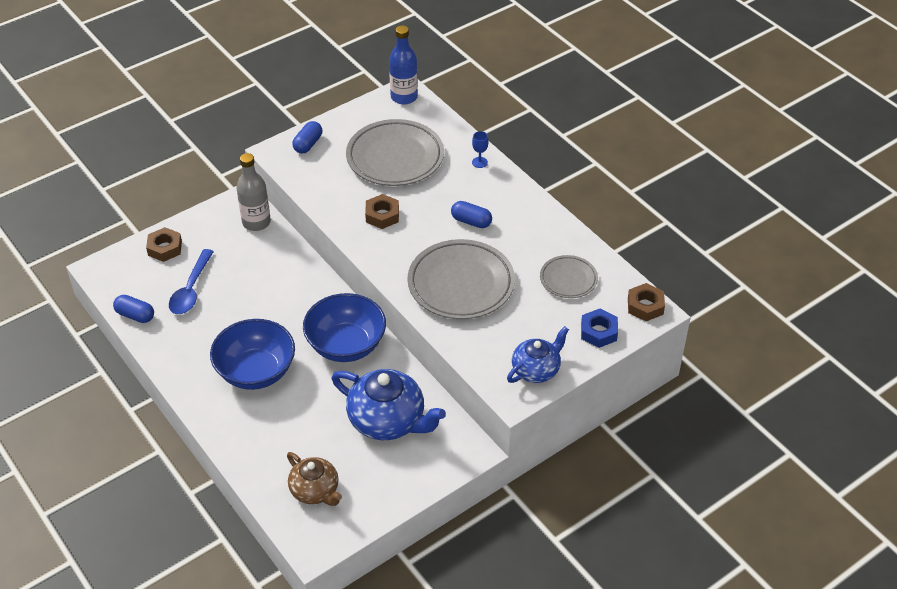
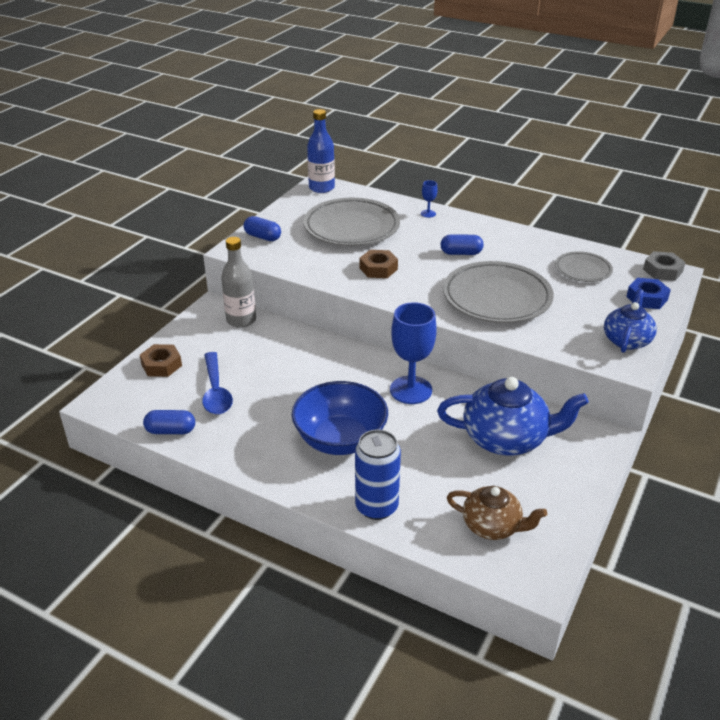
camera: 25 degrees left, 10 degrees down
(242, 440) = (376, 507): none -> blue can
(308, 144) = (262, 237): blue capsule -> blue capsule turned 60 degrees counterclockwise
(346, 345) = (411, 390): blue bowl -> blue goblet
(645, 306) = (662, 271): brown nut -> grey nut

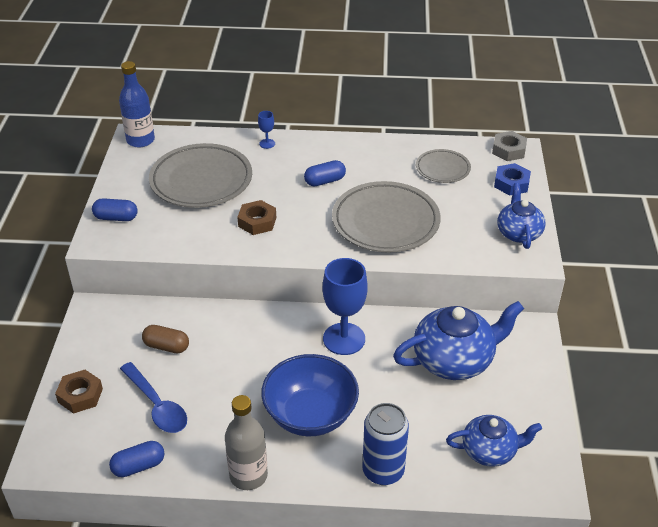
camera: 25 degrees left, 5 degrees up
(241, 320) = (132, 315): grey bottle -> grey bottle (248, 475)
(253, 350) = (166, 346): none -> brown capsule
(492, 526) = (490, 451): brown teapot -> blue teapot

